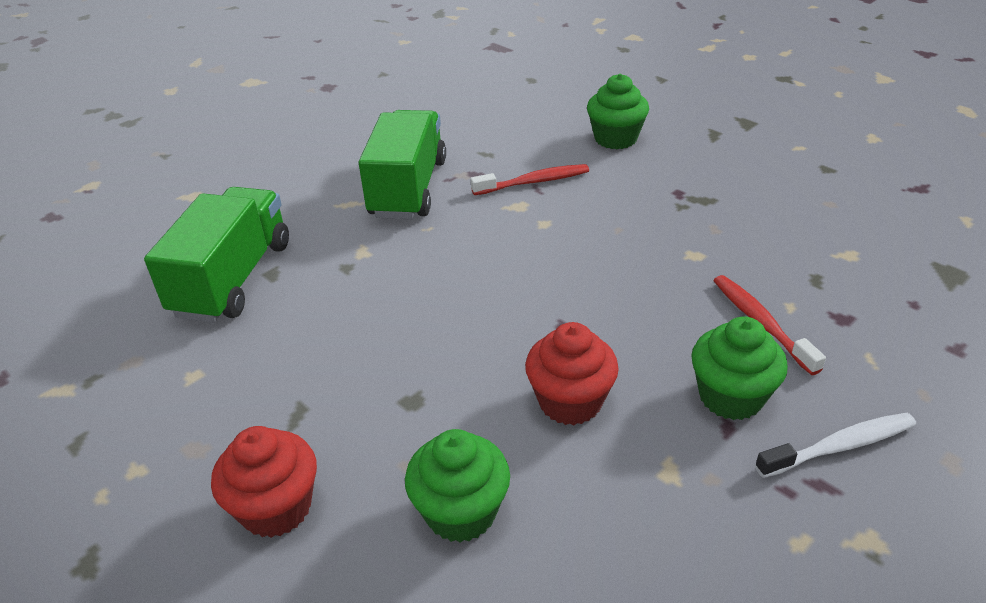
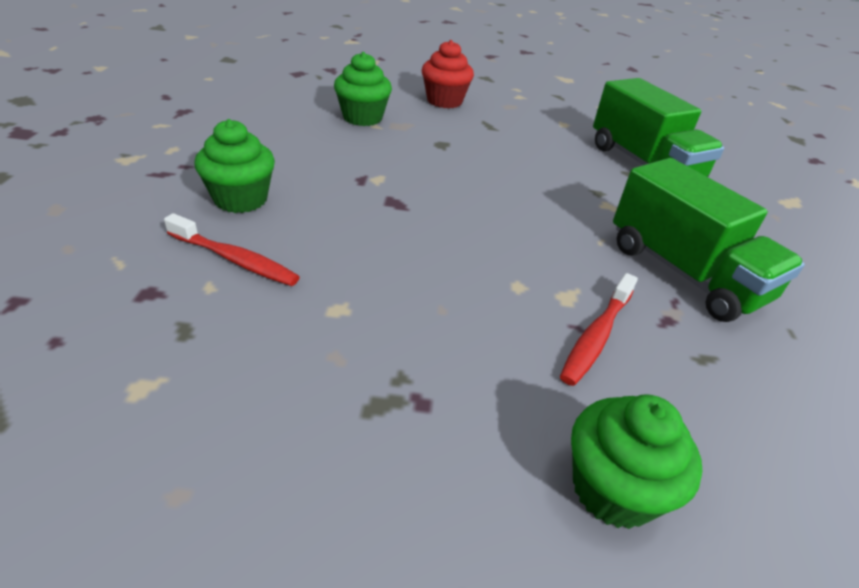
camera: 135 degrees right, 0 degrees up
(570, 402) = (351, 167): red cupcake -> none
(840, 446) = (148, 194): white toothbrush -> none

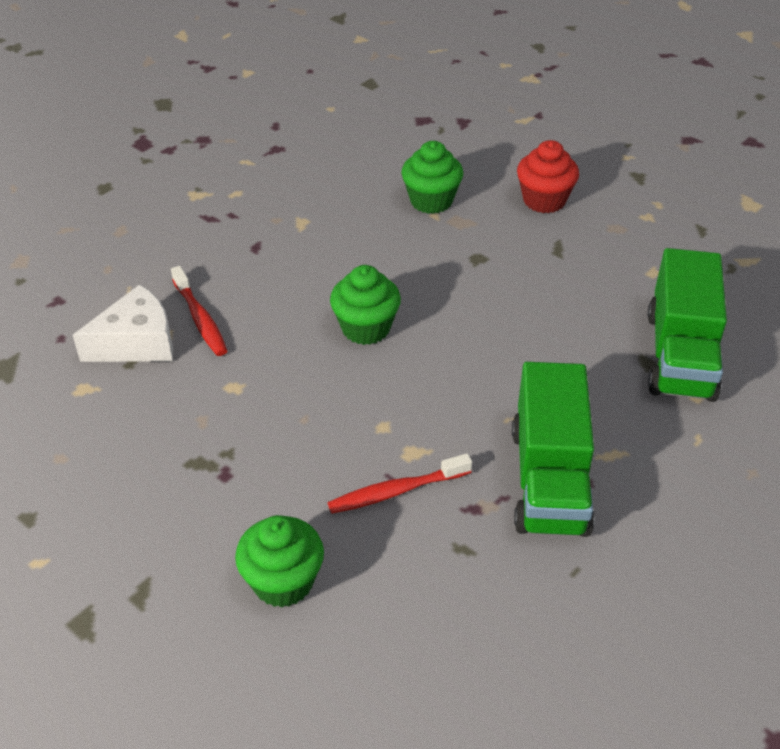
camera: 40 degrees right, 5 degrees up
(175, 308) = (137, 342): none -> white cheese
(241, 199) = (246, 264): green cupcake -> green cupcake (366, 328)

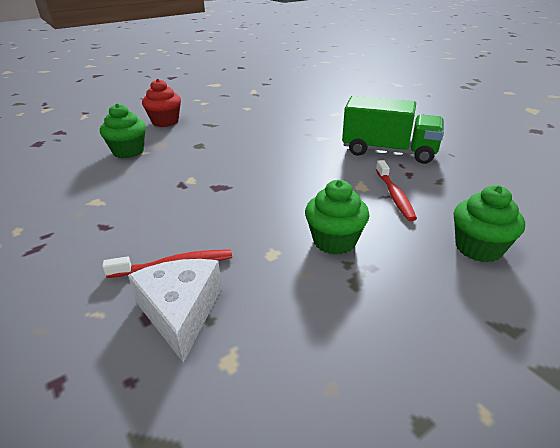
camera: 75 degrees left, 10 degrees down
(366, 328) = (239, 188): green cupcake -> green cupcake (334, 241)
(680, 355) = (309, 112): green truck -> none

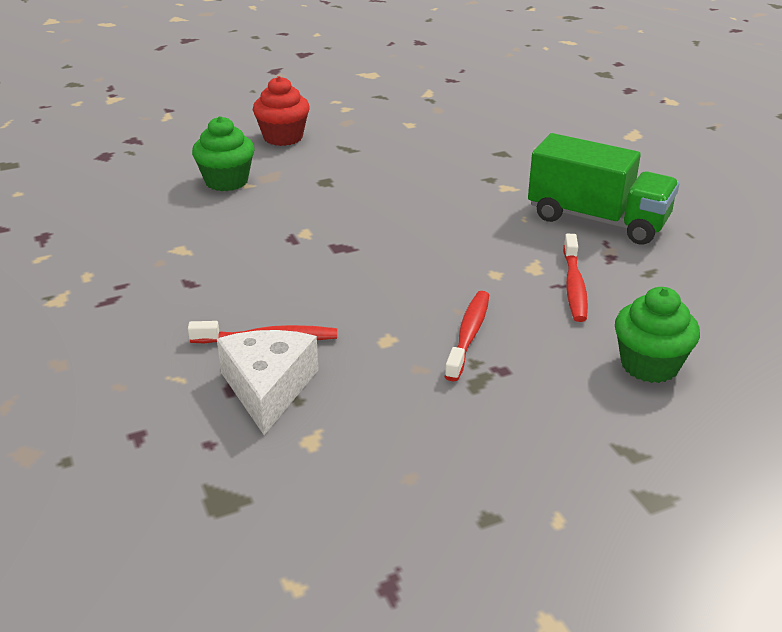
camera: 10 degrees right, 0 degrees up
(334, 241) = (469, 334): green cupcake -> red toothbrush

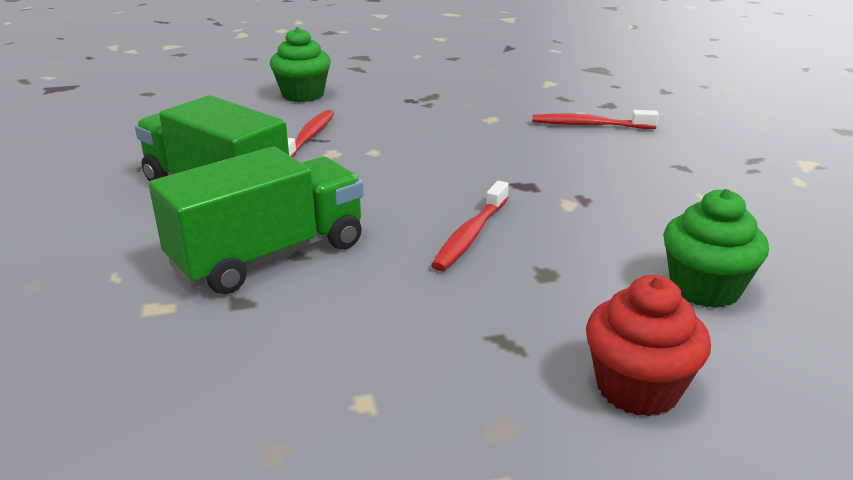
camera: 170 degrees left, 5 degrees down
(268, 388) = (583, 103): white cheese -> none
(469, 334) = (423, 117): red toothbrush -> red toothbrush (470, 235)
(508, 177) = (269, 255): none -> green truck

